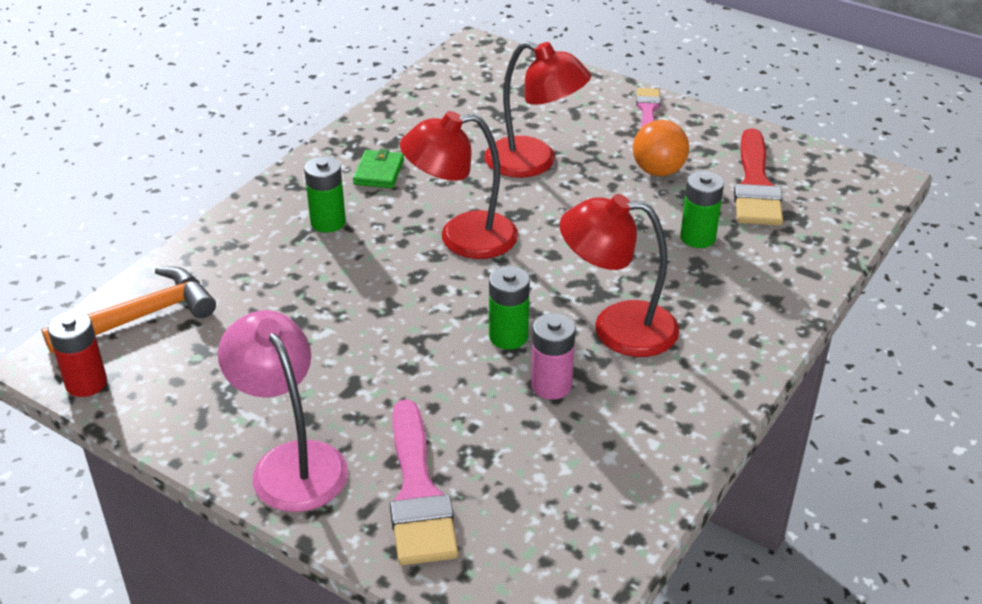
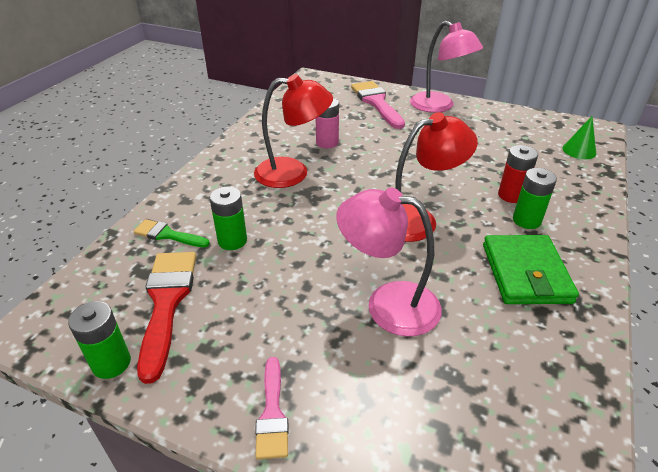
camera: 170 degrees right, 0 degrees up
(86, 383) = (566, 122): red battery -> red battery (511, 195)
(140, 317) = (579, 150): orange hammer -> green cone
(379, 172) = (525, 273): green wallet -> green wallet, size x1.77
(508, 336) = (358, 162): green battery -> green battery (111, 363)
(534, 162) = (388, 304): red lamp -> pink lamp
(658, 171) = (262, 309): orange ball -> none
(780, 253) = (168, 235): none -> green brush

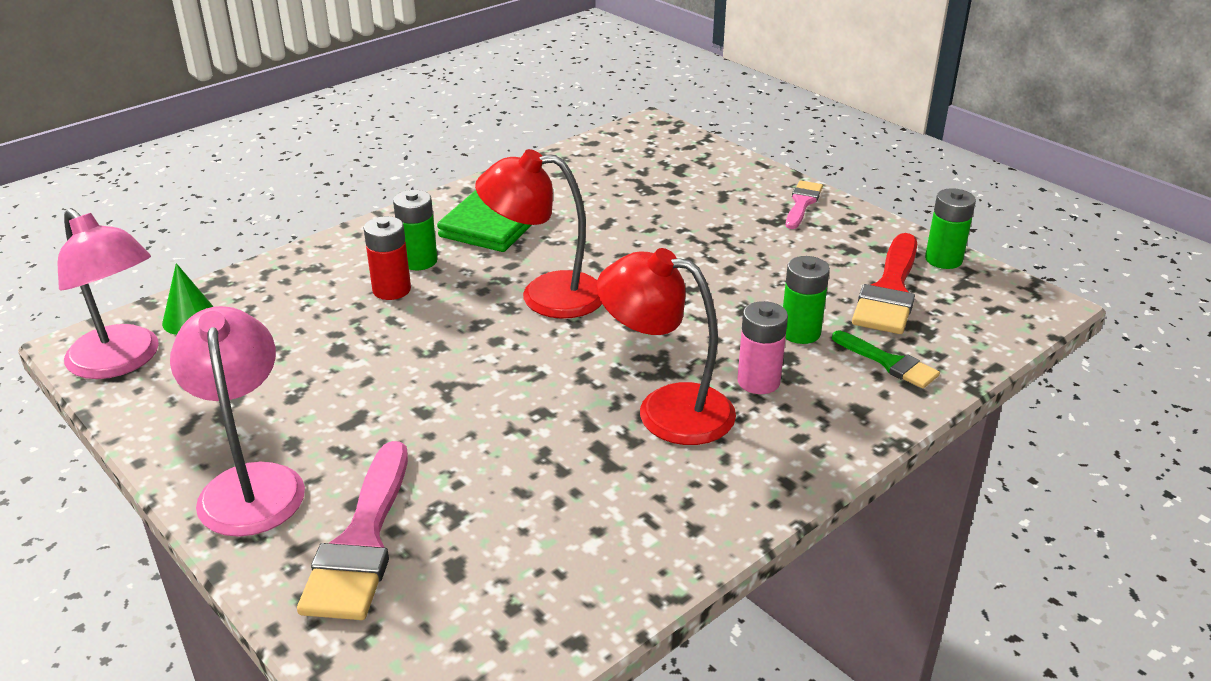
camera: 155 degrees left, 5 degrees down
(327, 142) = (564, 456): pink battery -> pink battery (758, 381)
(388, 304) = (657, 235): pink lamp -> pink lamp (122, 361)

